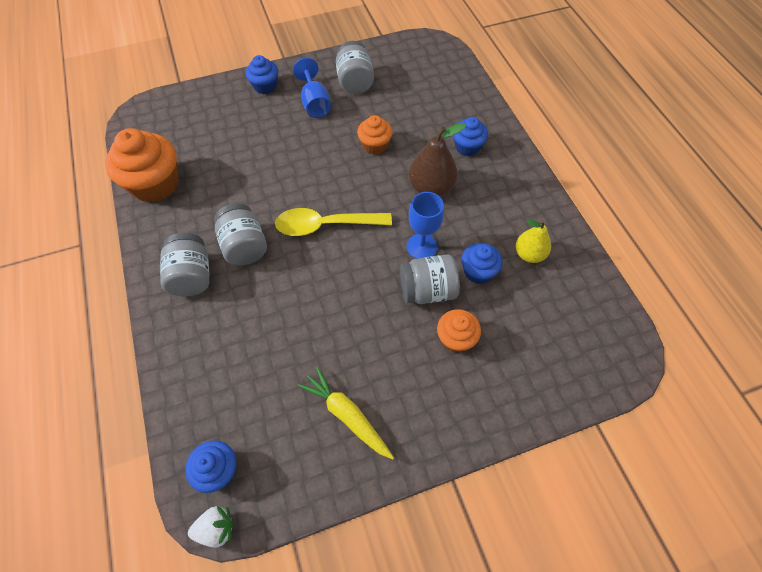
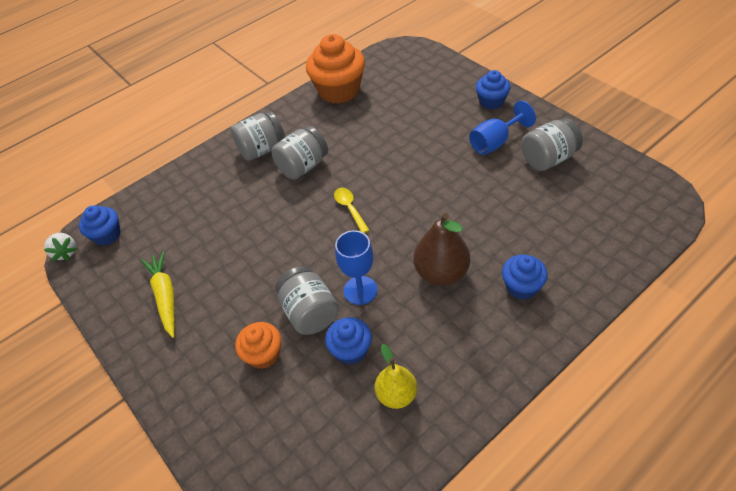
camera: 75 degrees right, 10 degrees down
(325, 225) = (350, 208): yellow spoon -> yellow spoon, size x0.54
(347, 415) = (165, 296): yellow carrot -> yellow carrot turned 45 degrees counterclockwise
(375, 145) = (470, 207): orange cupcake -> none

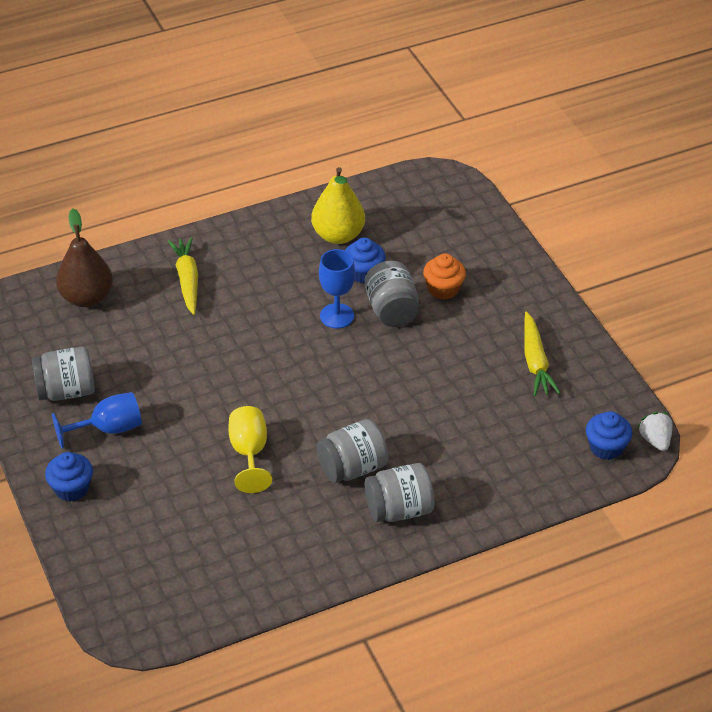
camera: 170 degrees left, 5 degrees down
(339, 90) = (262, 577): orange cupcake -> none
(350, 208) = (315, 398): yellow spoon -> none
(382, 155) = (249, 453): none -> yellow goblet
(396, 395) = (338, 235): yellow pear -> yellow pear, size x1.51
(441, 272) = (253, 310): brown pear -> brown pear (87, 297)
(521, 286) = (187, 280): blue cupcake -> yellow carrot

